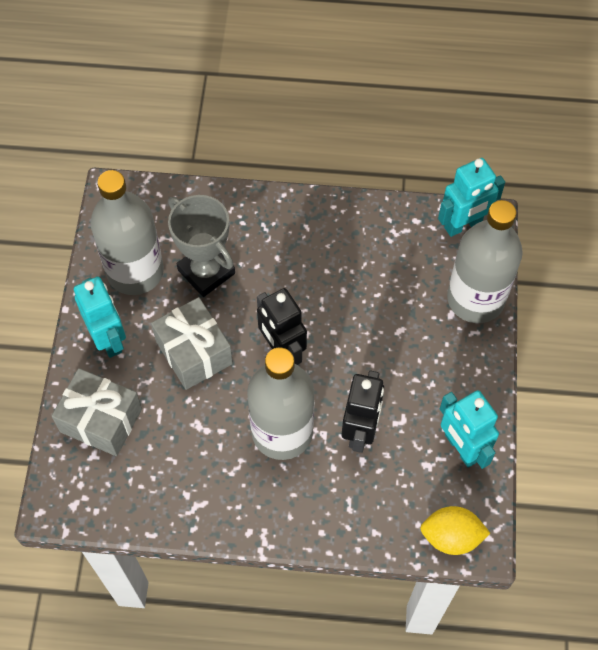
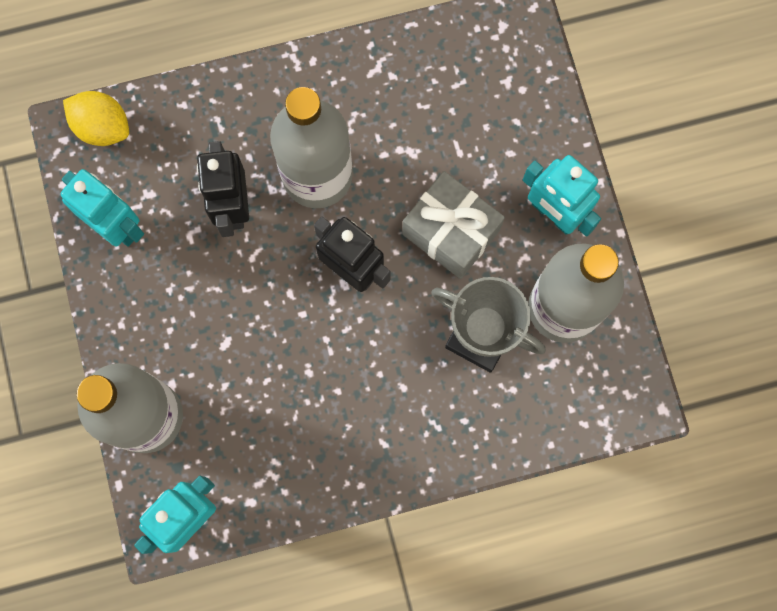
camera: 160 degrees right, 15 degrees up
(101, 420) = (517, 121): grey gift -> none
(451, 537) = (102, 127): yellow lemon -> yellow lemon turned 45 degrees clockwise

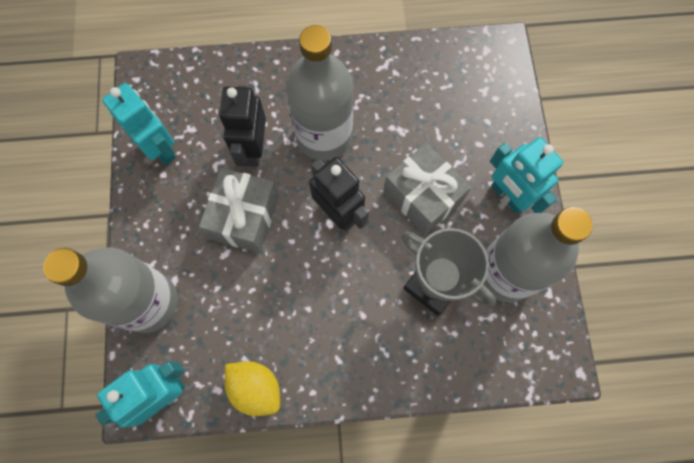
camera: 10 degrees right, 5 degrees down
(102, 127) = (167, 74): yellow lemon -> yellow lemon (256, 388)
(240, 295) = (244, 217): none -> grey gift

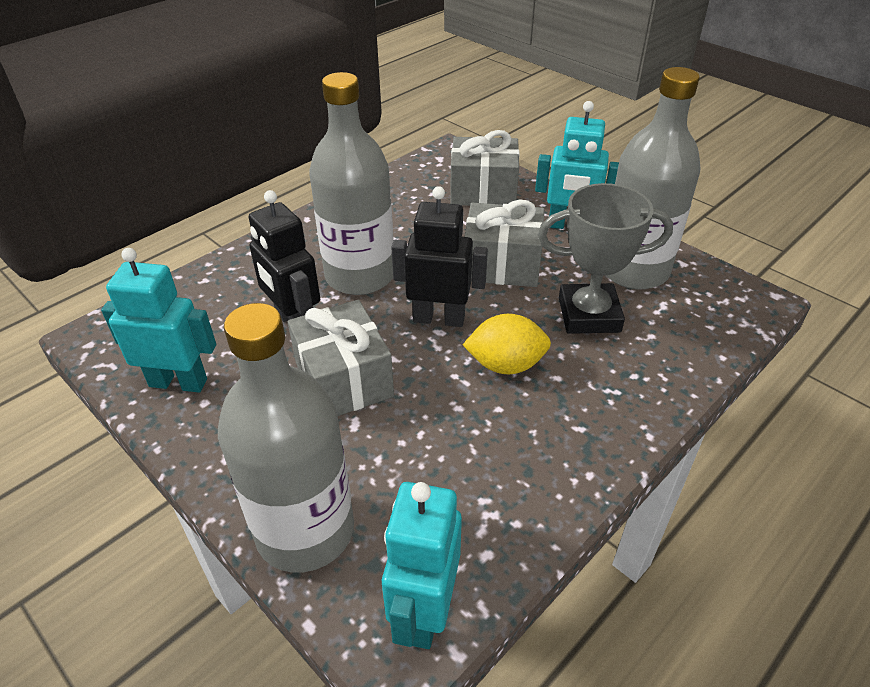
camera: 40 degrees left, 30 degrees down
(256, 388) = (527, 517): yellow lemon -> yellow lemon (505, 365)
(482, 112) = (483, 191): none -> grey gift

